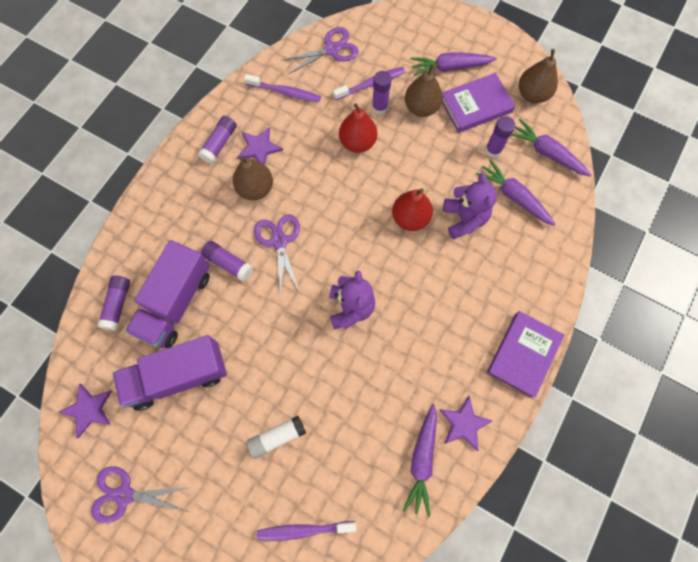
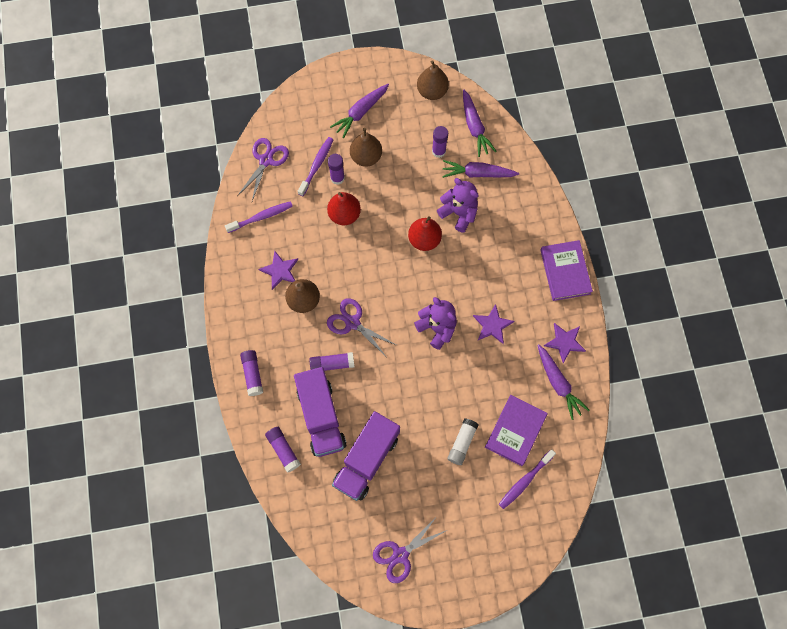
camera: 40 degrees left, 0 degrees up
(88, 409) = (328, 527): purple star -> purple star (492, 325)
(219, 144) = (249, 289): purple glue stick -> purple glue stick (252, 374)
(476, 105) = (401, 128): purple book -> purple book (515, 431)
(547, 153) = (474, 127): purple carrot -> purple carrot turned 105 degrees counterclockwise

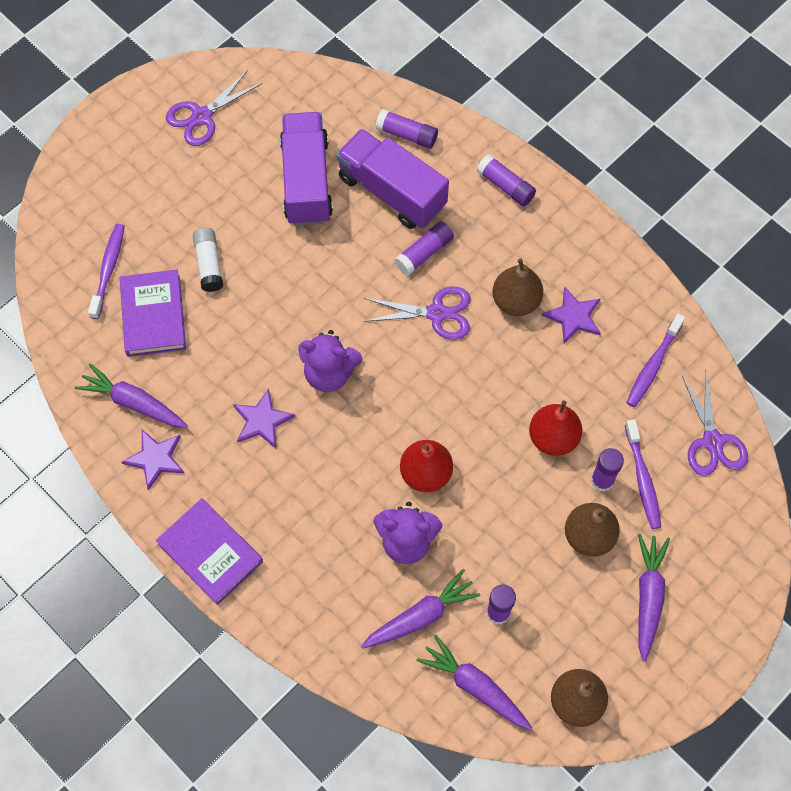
camera: 145 degrees right, 5 degrees down
(400, 555) = (202, 116): purple scissors -> purple scissors turned 150 degrees counterclockwise

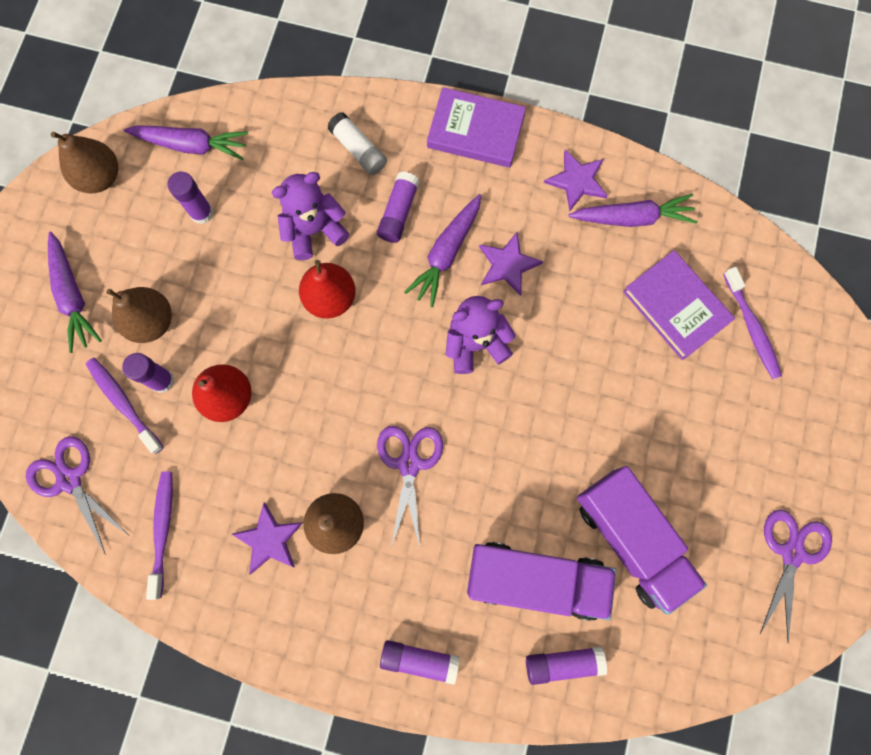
camera: 150 degrees right, 10 degrees up
(209, 264) = (662, 388): white glue stick -> white glue stick (358, 150)
(420, 616) = (267, 175): purple carrot -> purple carrot (446, 253)
(424, 253) = (460, 525): purple glue stick -> purple glue stick (398, 212)
(437, 313) = (409, 464): purple scissors -> purple scissors turned 120 degrees clockwise

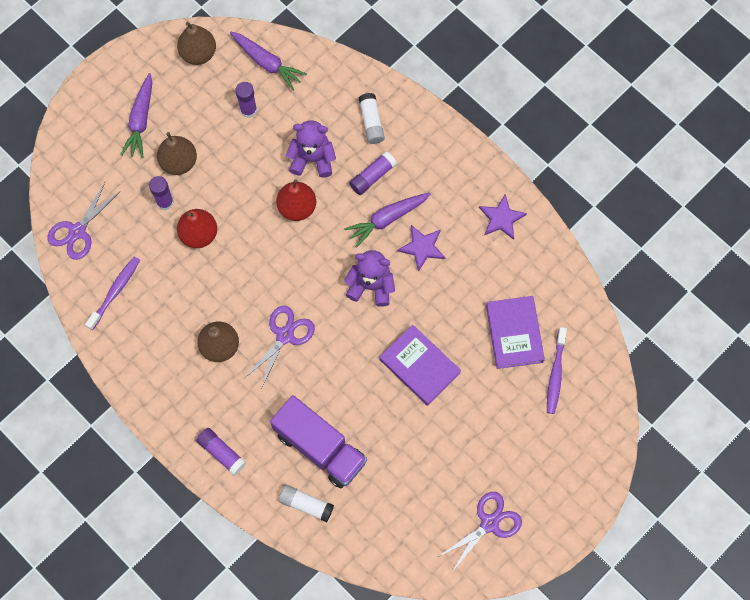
camera: 30 degrees right, 5 degrees down
(70, 480) = (77, 231): purple scissors -> purple scissors turned 135 degrees counterclockwise
(124, 403) = (134, 203): purple toothbrush -> none
(269, 540) = (174, 333): purple star -> none
(475, 131) = (455, 150): purple book -> purple book (419, 366)
(563, 663) = (306, 504): purple glue stick -> white glue stick
(631, 539) = (393, 458): purple truck -> none
(632, 218) = (522, 261): purple carrot -> none

